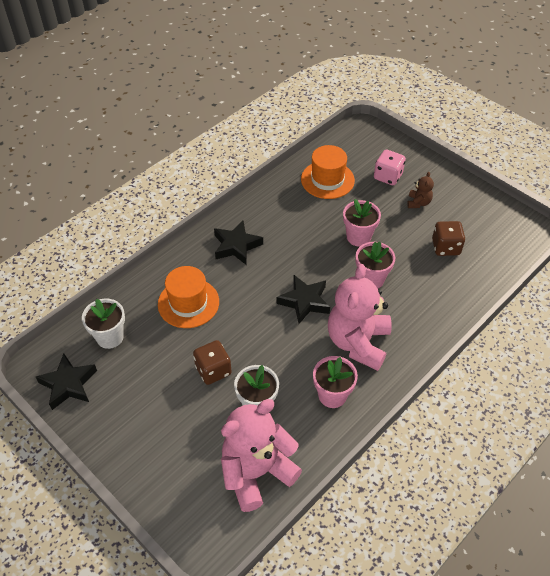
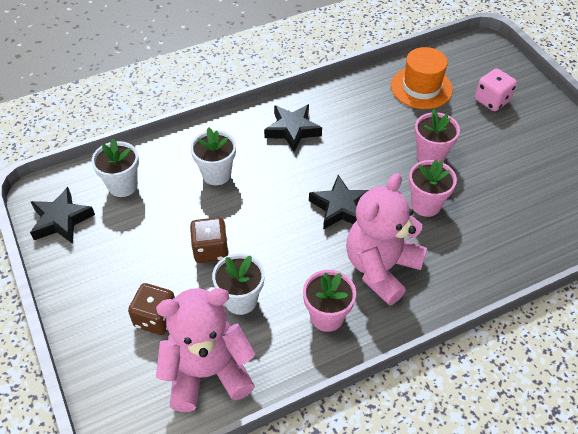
camera: 20 degrees right, 0 degrees up
(188, 303) = (216, 174): orange hat -> white flower pot
(418, 203) = (516, 137): brown teddy bear -> none
(445, 247) = (528, 193): brown dice -> brown dice (156, 318)

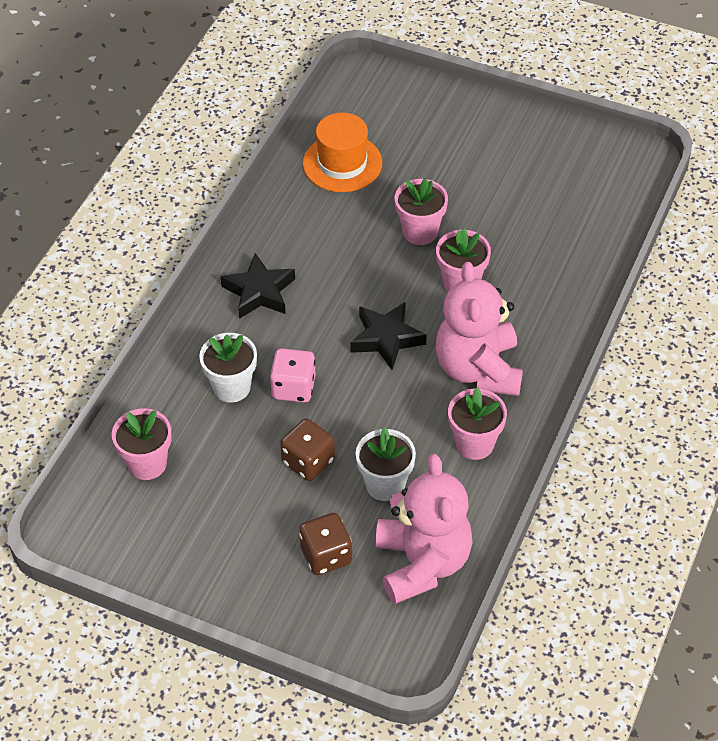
camera: 40 degrees left, 0 degrees up
(61, 220) = (124, 540): black star -> none
(123, 185) = (147, 464): white flower pot -> pink flower pot
(207, 372) = (422, 563): pink teddy bear -> pink teddy bear turned 135 degrees clockwise
(492, 100) = (423, 135): pink dice -> pink dice (293, 388)

